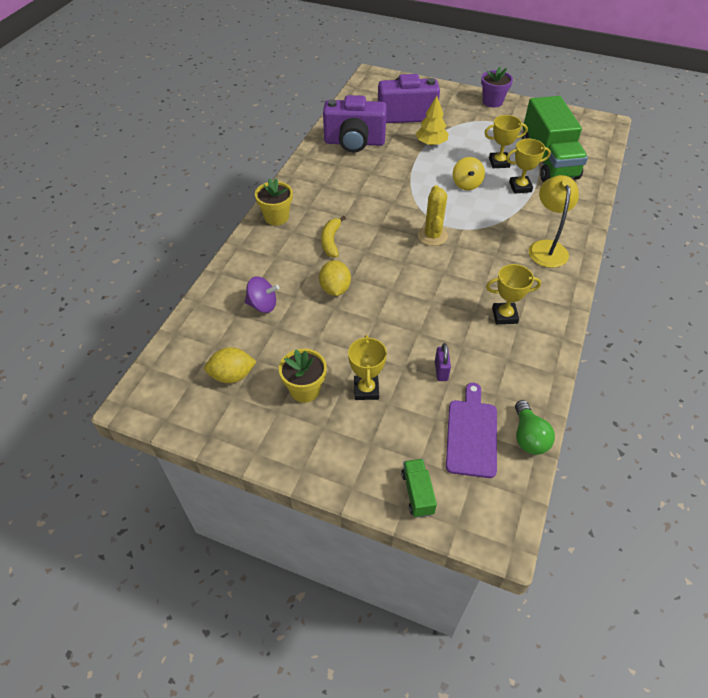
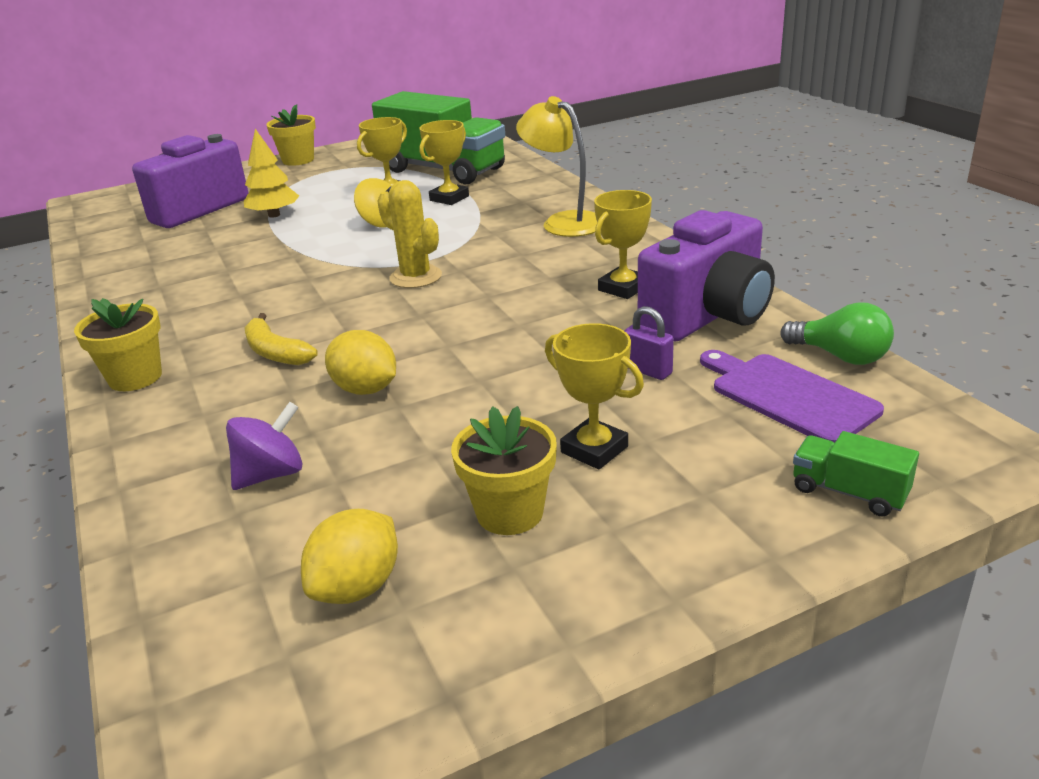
camera: 45 degrees left, 20 degrees down
(354, 142) = (154, 259): purple camera -> purple camera (708, 316)
(492, 102) = (298, 160): purple flower pot -> yellow flower pot

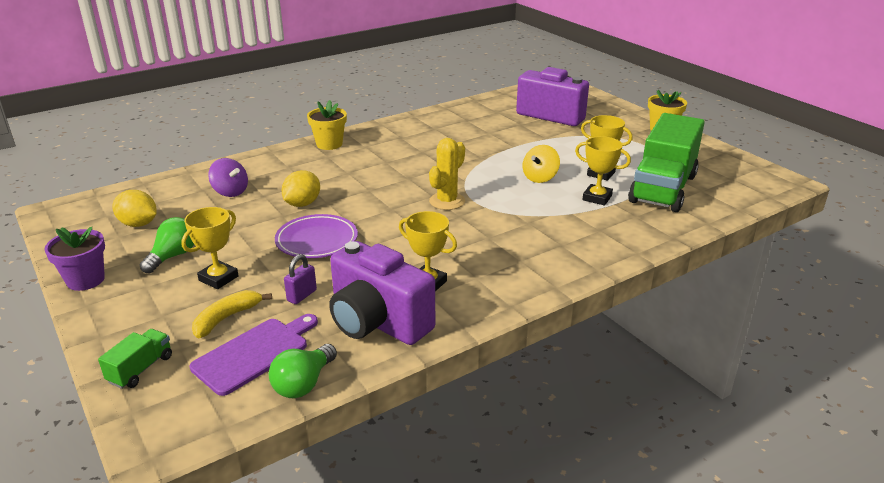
camera: 80 degrees right, 0 degrees up
(274, 215) = (548, 140): yellow tree -> none
(275, 352) = (349, 173): yellow banana -> yellow banana (227, 318)
(496, 368) = (317, 241): none -> purple plate
(510, 512) = (173, 256): yellow flower pot -> green light bulb
(563, 222) = (556, 251): yellow lamp -> none
(582, 623) = (85, 280): none -> purple flower pot

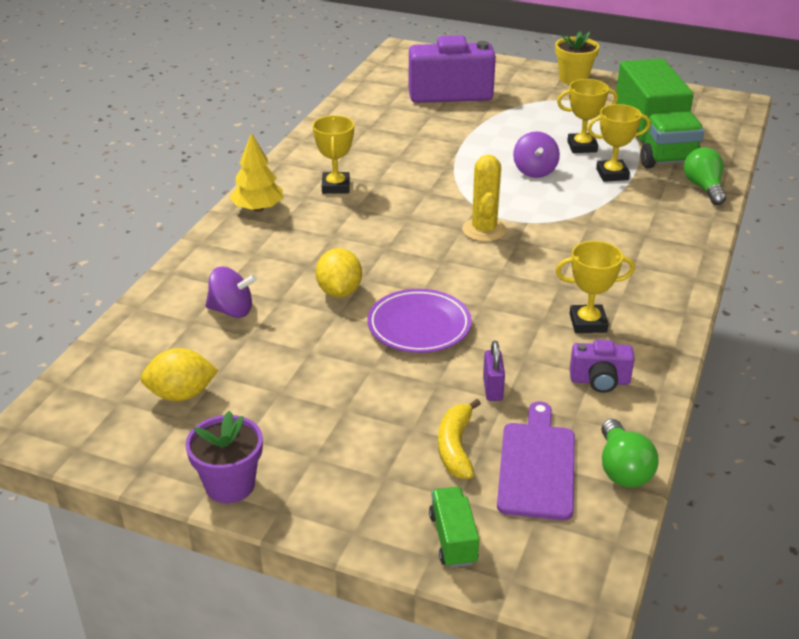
camera: 35 degrees left, 5 degrees up
(173, 256) = (288, 411): green light bulb -> green light bulb (703, 188)
(218, 278) = (380, 411): yellow trophy -> yellow trophy (336, 186)
(329, 144) = (258, 208): yellow flower pot -> yellow tree
(377, 322) = (600, 381): purple camera -> purple camera, size x0.48
(540, 178) = (534, 171): yellow spinning top -> purple spinning top

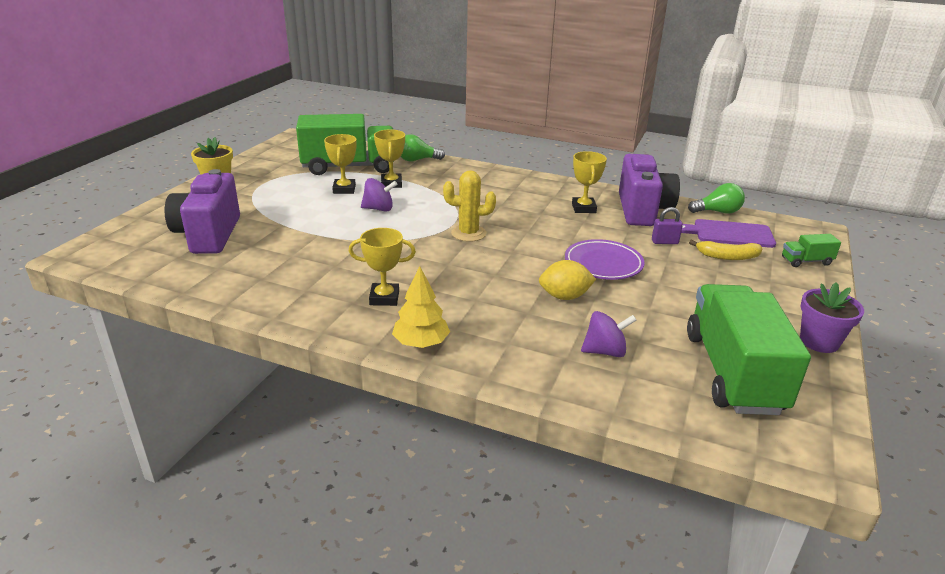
camera: 90 degrees left, 5 degrees down
(181, 394) = (733, 372): yellow lemon -> green truck
(232, 310) = (605, 351): purple spinning top -> purple spinning top turned 75 degrees clockwise
(600, 381) = (642, 210): purple camera -> purple camera, size x2.07

